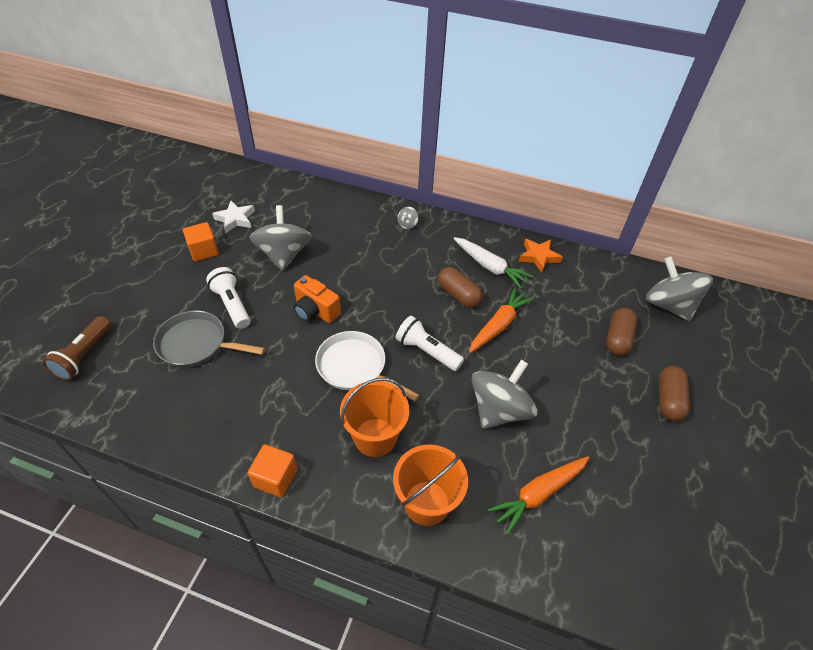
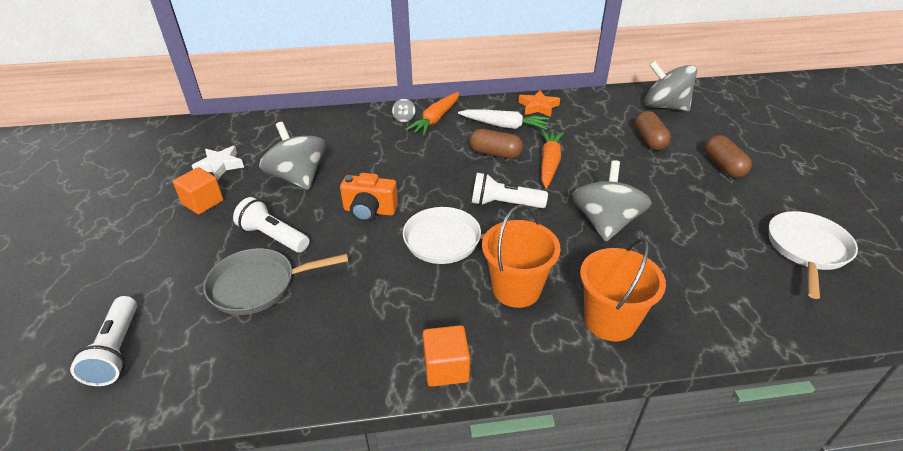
camera: 25 degrees left, 10 degrees down
(84, 355) = (117, 350): brown flashlight -> white flashlight
(538, 494) = (694, 271): orange carrot -> orange carrot (436, 119)
(668, 526) = (806, 250): none -> white pan

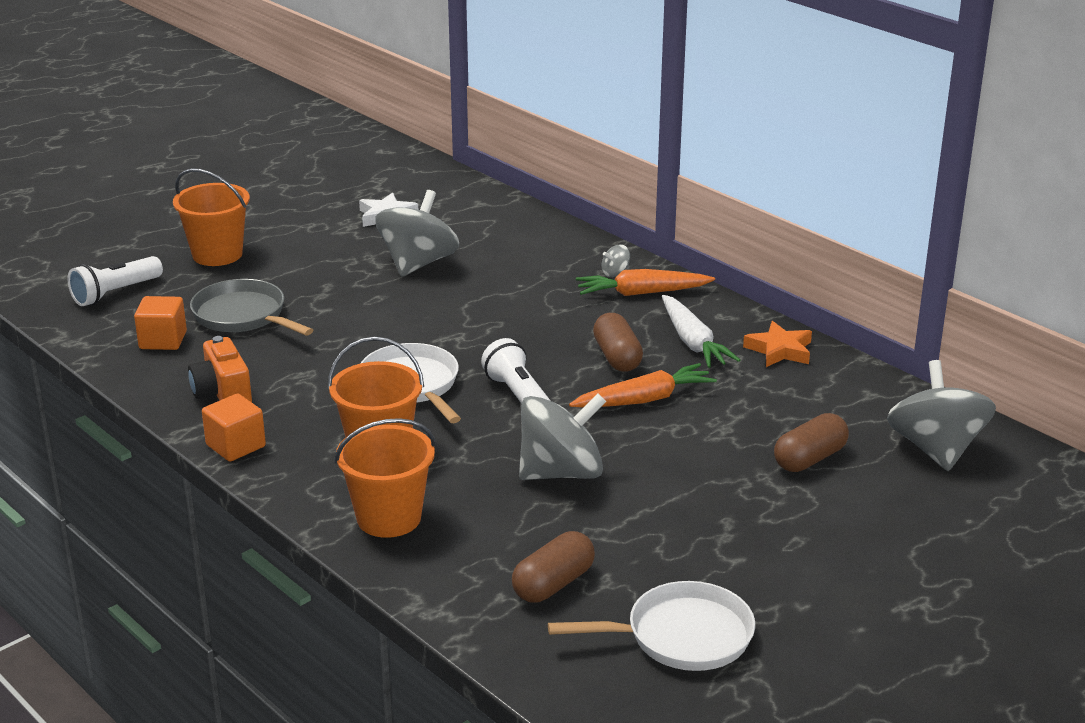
camera: 55 degrees right, 10 degrees down
(147, 263) = (217, 254): none -> orange bucket
(203, 202) = (321, 237): orange cube -> orange cube (163, 340)
(273, 237) = (313, 293): white flashlight -> none
(369, 211) = (410, 324): orange camera -> orange camera (222, 394)
(723, 166) = (819, 534): brown capsule -> brown capsule (553, 584)

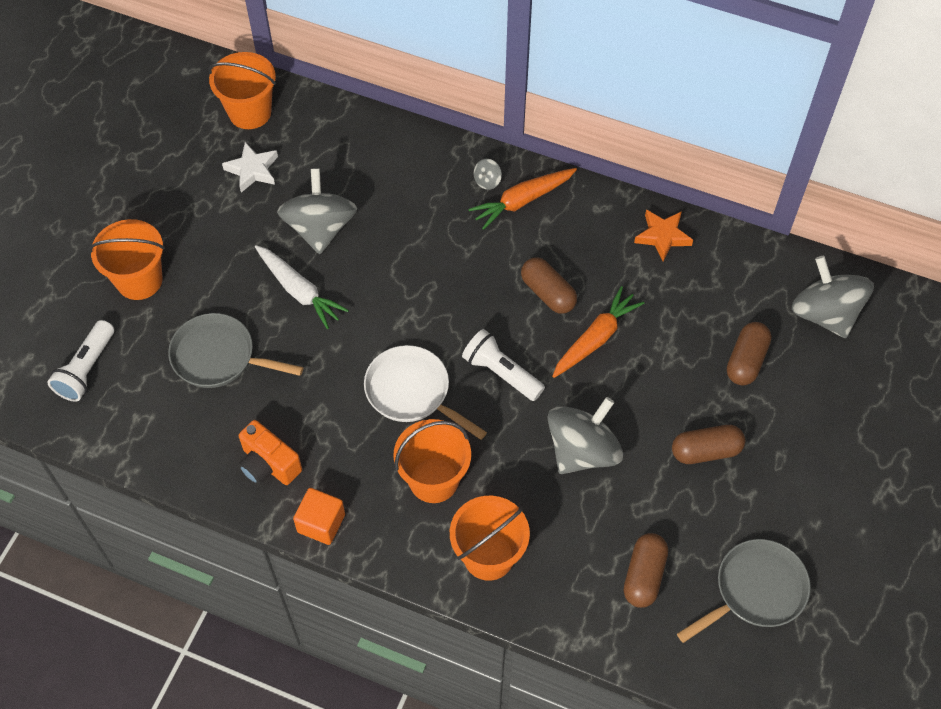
camera: 25 degrees left, 30 degrees up
(163, 340) = (172, 416): orange cube -> none
(417, 184) = (250, 112): none -> orange bucket
(681, 636) = (755, 591): white pan -> grey pan
(693, 342) = (594, 251): white carrot -> white carrot (299, 291)
(707, 511) = (706, 451): none -> brown capsule

